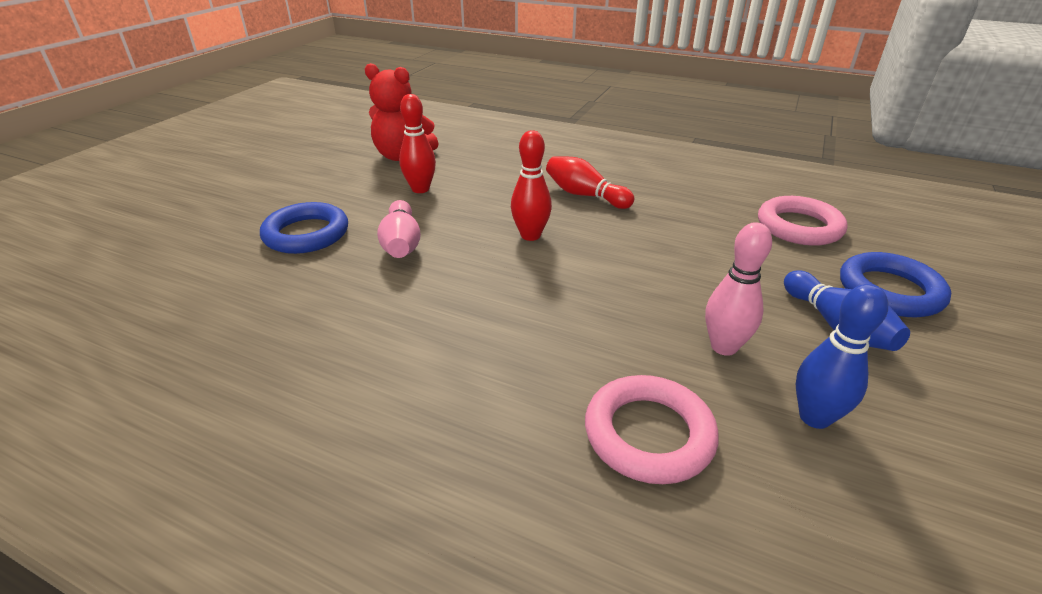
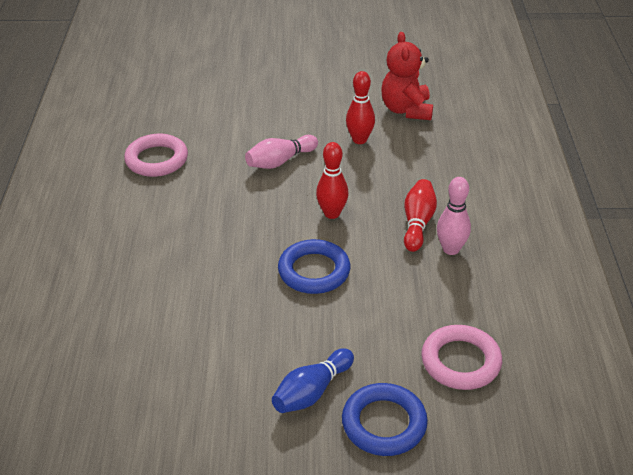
camera: 65 degrees right, 5 degrees up
(306, 234) = (264, 120): blue ring -> blue ring (314, 271)
(648, 434) = (157, 315): pink ring -> pink ring (157, 160)
(724, 347) = (253, 335): pink bowling pin -> pink bowling pin (451, 249)
(814, 417) = (204, 384): blue bowling pin -> none

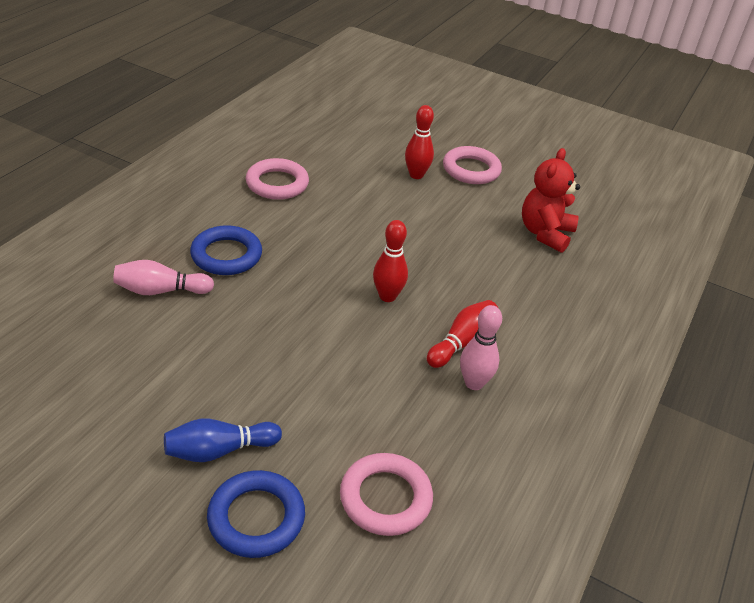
camera: 25 degrees right, 0 degrees up
(280, 161) = (382, 230): pink bowling pin -> pink bowling pin (161, 291)
(306, 80) = (471, 170): none -> pink ring
(314, 271) = (323, 340): blue ring -> blue ring (226, 255)
(359, 140) = (474, 242): red bowling pin -> red bowling pin (416, 175)

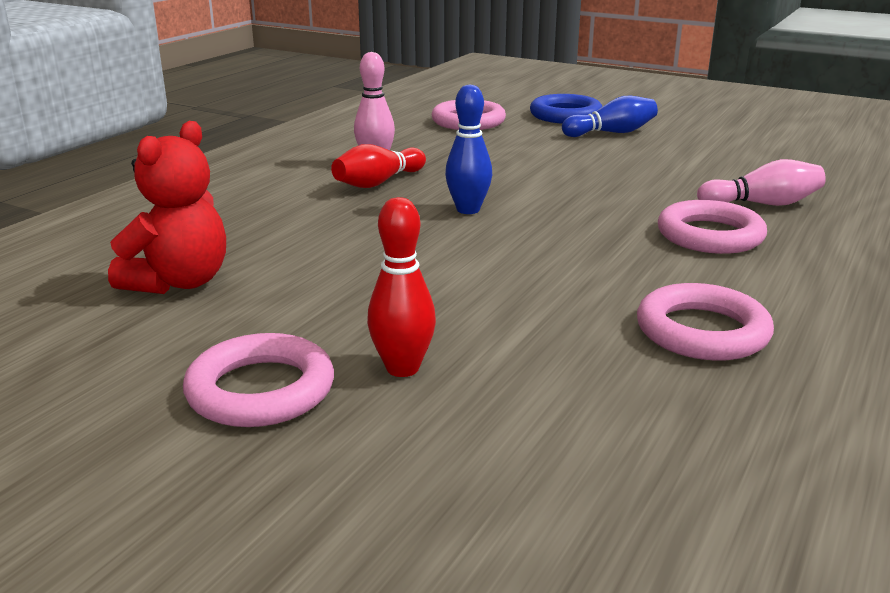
camera: 175 degrees left, 15 degrees down
(226, 255) = (710, 235): blue ring -> pink ring
(387, 296) = (468, 210): red bowling pin -> blue bowling pin

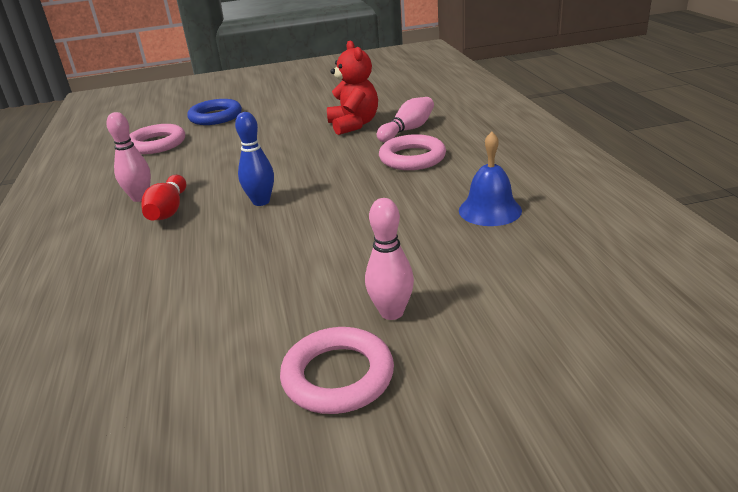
camera: 40 degrees left, 5 degrees up
(179, 282) = (148, 348): red teddy bear -> red teddy bear (354, 125)
(402, 368) = (391, 312): red bowling pin -> pink bowling pin
(611, 133) = (263, 118): blue bowling pin -> none
(702, 331) = (490, 210): pink ring -> blue bell

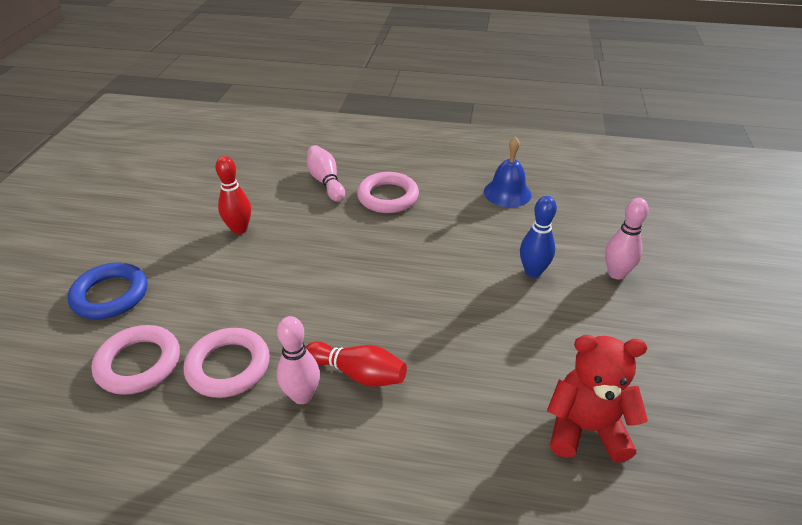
camera: 70 degrees left, 10 degrees up
(261, 202) = (396, 301): blue bowling pin -> blue bowling pin (533, 272)
(312, 124) = (239, 229): none -> red bowling pin
(338, 376) = (678, 315): pink ring -> pink ring (228, 366)
(354, 125) = (275, 205): red teddy bear -> red teddy bear (586, 429)

